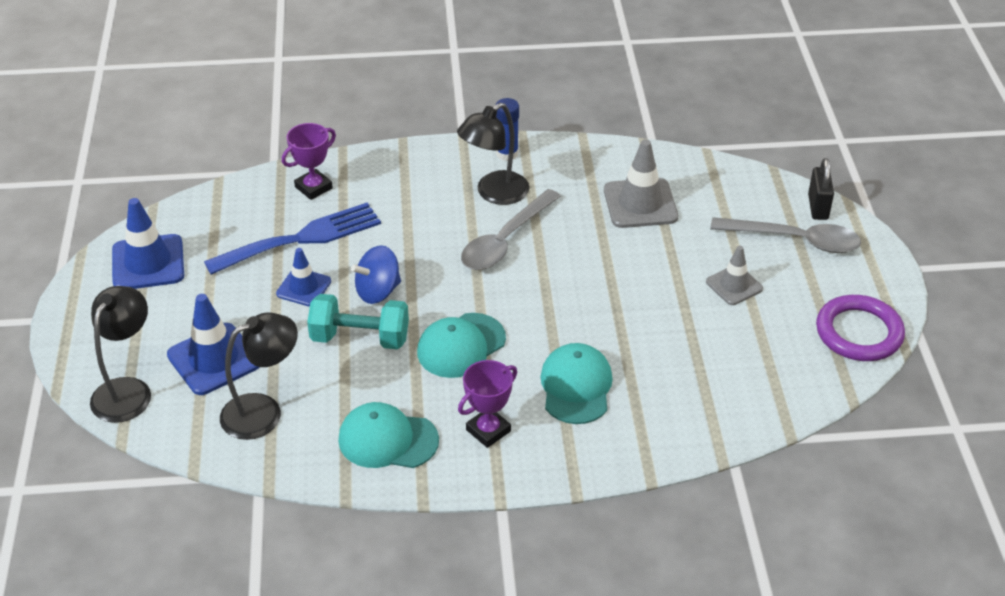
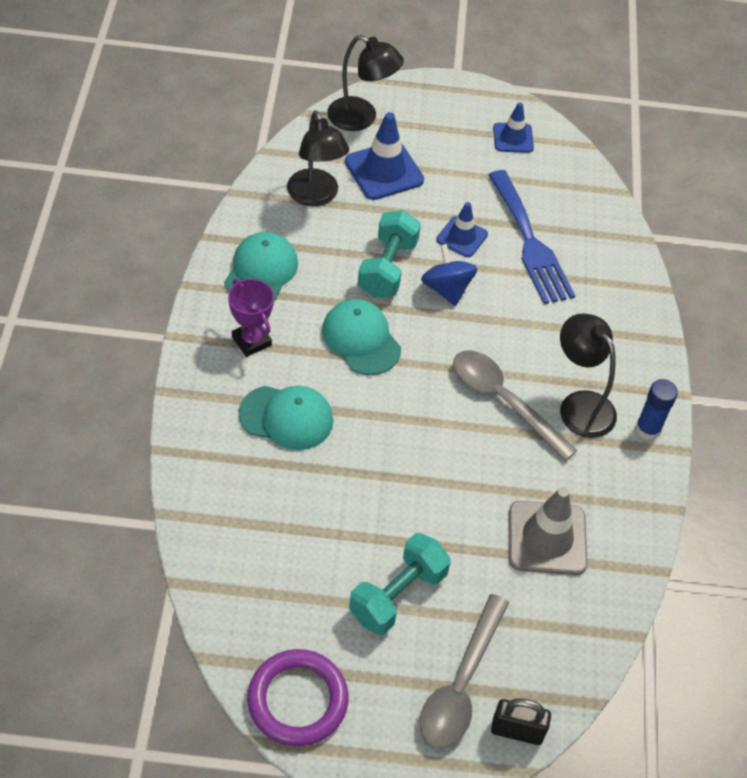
camera: 95 degrees right, 10 degrees up
(148, 263) = (513, 138): blue traffic cone -> blue traffic cone, size x0.62
(313, 187) = (605, 259): purple trophy -> none
(734, 285) = (397, 595): grey traffic cone -> turquoise dumbbell

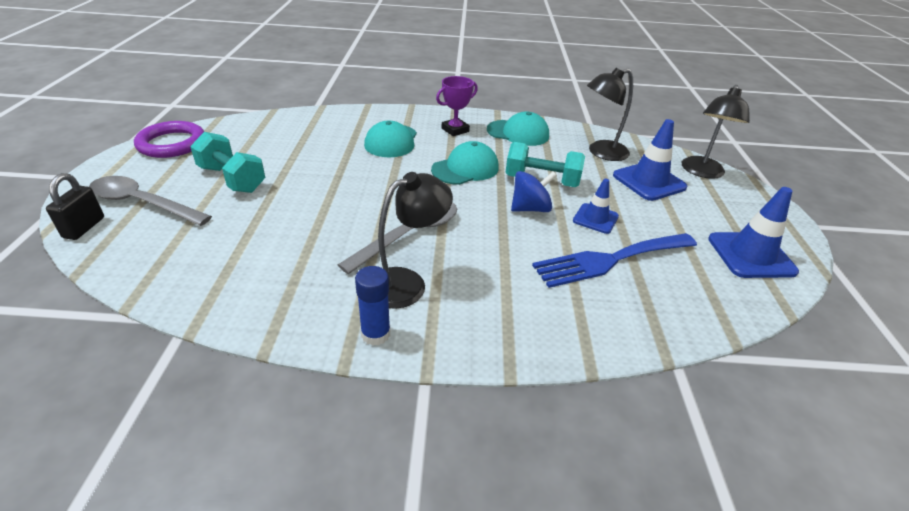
camera: 90 degrees right, 15 degrees down
(513, 138) = (751, 255): blue traffic cone -> blue traffic cone, size x1.61
(547, 538) = (257, 253): grey traffic cone -> none

